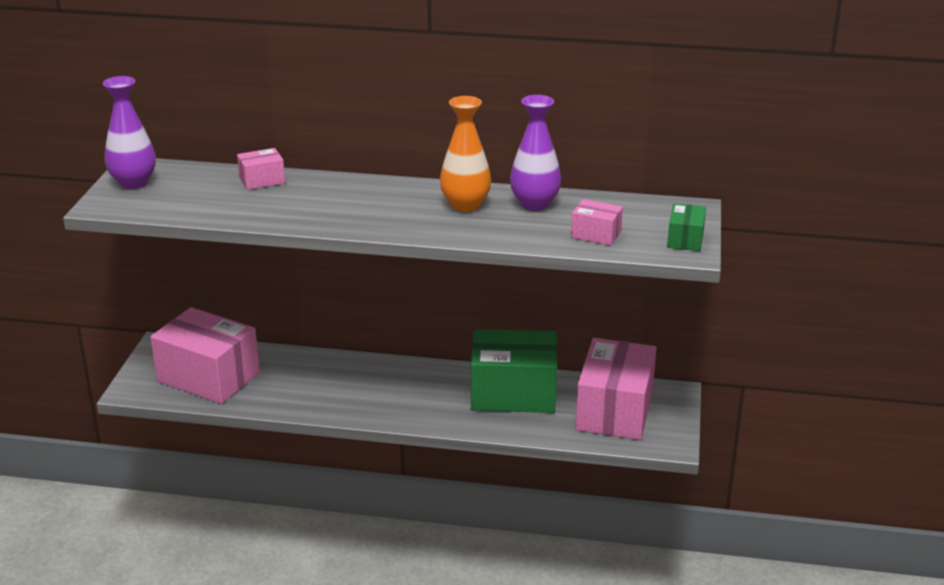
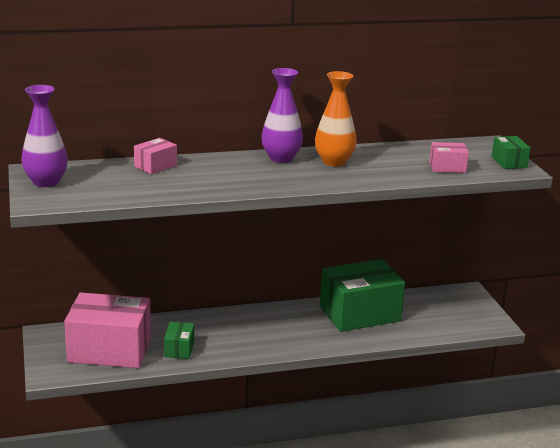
camera: 25 degrees left, 5 degrees down
(279, 392) = (179, 349): none -> green box
(534, 204) = (382, 154): purple vase -> purple vase (281, 158)
(614, 411) = (440, 311): pink box -> none

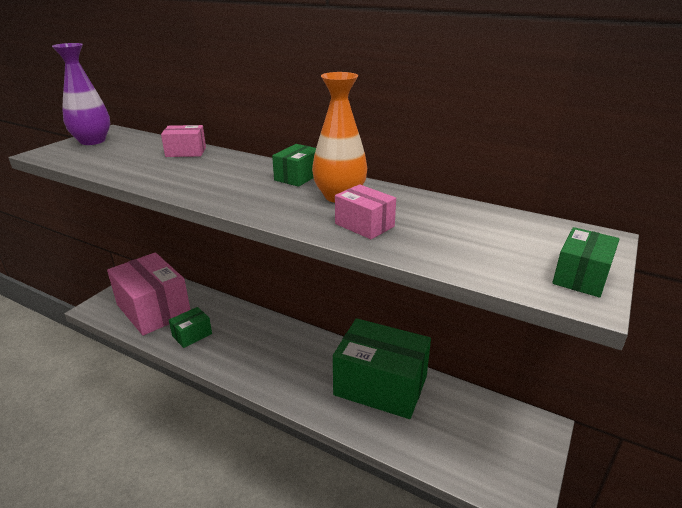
camera: 45 degrees right, 5 degrees up
(281, 158) = (298, 177): purple vase -> green box
(447, 167) = (464, 250): pink box -> pink box (364, 225)

